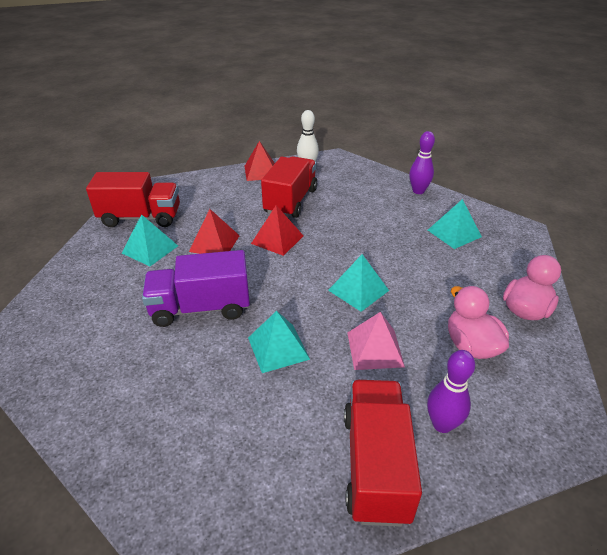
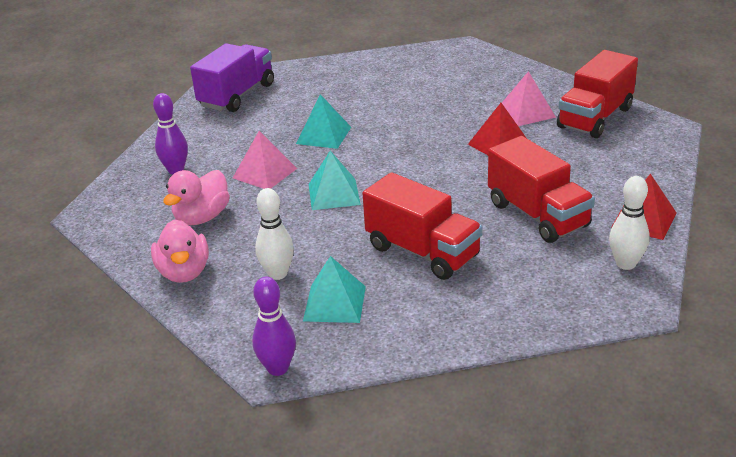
camera: 130 degrees right, 5 degrees down
(150, 249) = (526, 112): turquoise pyramid -> pink pyramid
(201, 308) = (410, 117): purple truck -> purple truck (237, 95)
(277, 239) = (466, 180): red pyramid -> none
(375, 464) = (193, 137): red truck -> red truck (422, 252)
(418, 191) = (455, 332): purple bowling pin -> purple bowling pin (278, 368)
(465, 267) = (278, 274): none -> white bowling pin
(471, 346) = (202, 217): pink duck -> pink duck turned 105 degrees clockwise

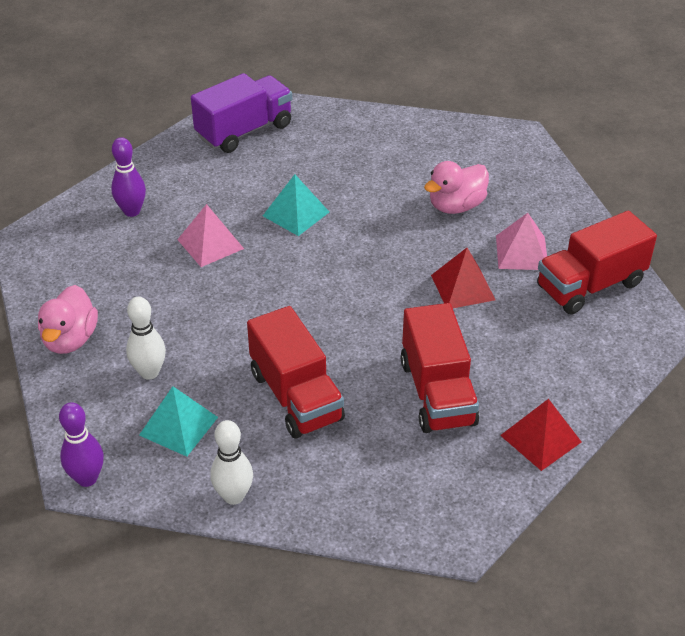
camera: 20 degrees right, 10 degrees up
(202, 217) = (122, 279): pink duck -> pink duck (456, 206)
(334, 194) = (258, 294): turquoise pyramid -> none
(626, 264) = (481, 485): white bowling pin -> white bowling pin (233, 496)

